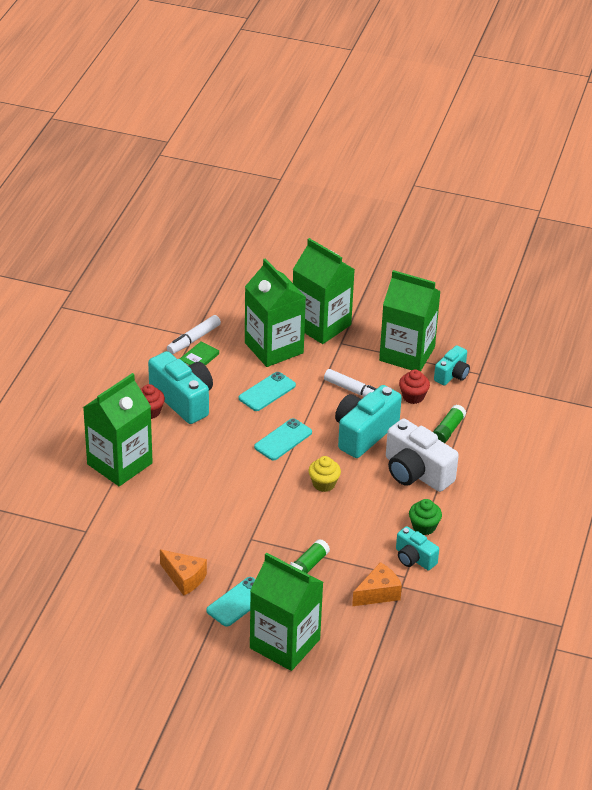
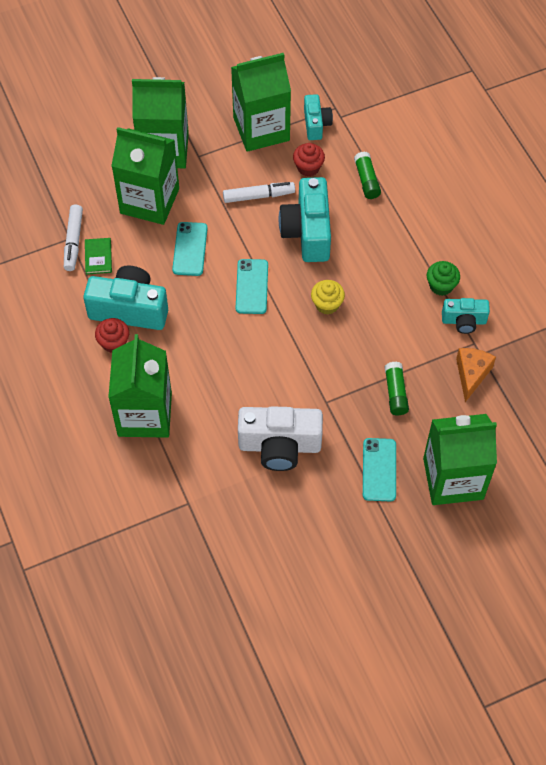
camera: 40 degrees left, 20 degrees up
(184, 578) = (315, 482): orange cheese -> none
(416, 472) = (384, 239): white camera -> white camera (279, 446)

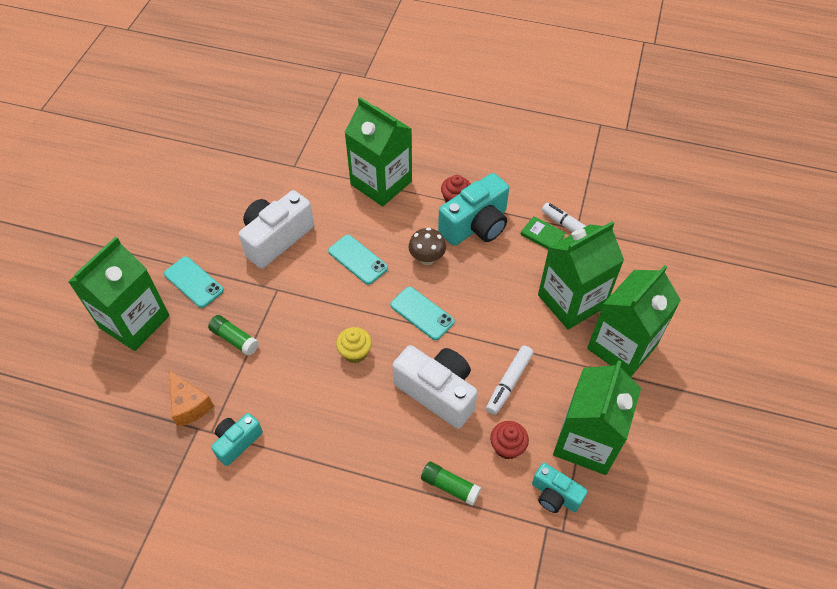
camera: 130 degrees right, 5 degrees down
(190, 249) = (497, 297): turquoise phone -> turquoise phone (357, 259)
(196, 320) = (427, 258): none -> brown mushroom
(307, 232) = (437, 392): turquoise camera -> white camera
(441, 286) = (285, 454): green cupcake -> none

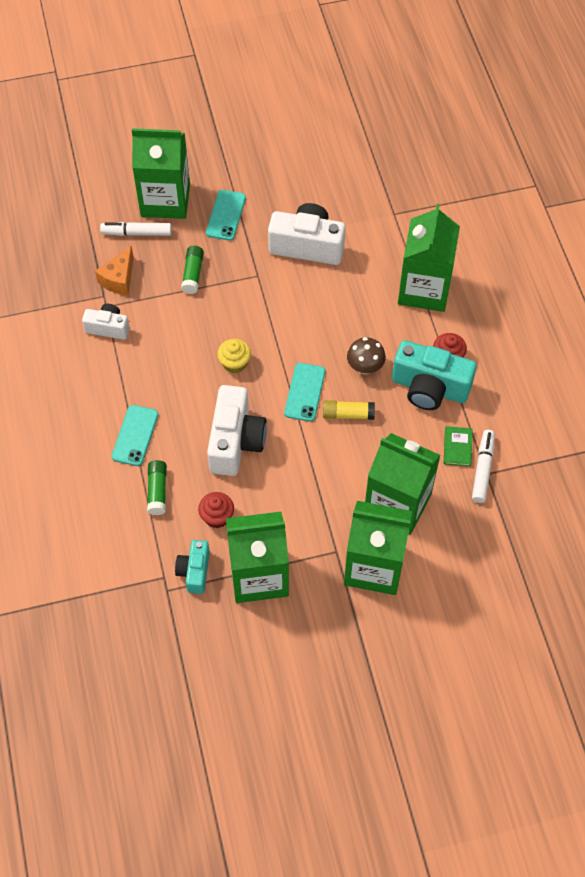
camera: 60 degrees right, 5 degrees up
(237, 442) = (108, 328): turquoise camera -> white camera
(357, 259) = (327, 316): turquoise phone -> turquoise phone (135, 435)
(464, 293) = (348, 414): none -> yellow glue stick
(509, 383) = (278, 491): white marker -> white marker (137, 233)

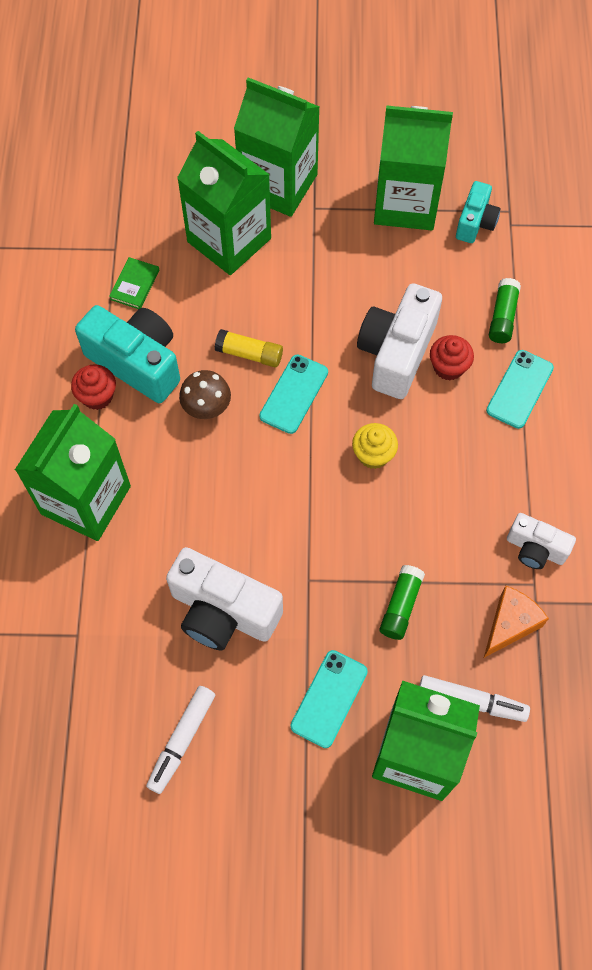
camera: 165 degrees left, 5 degrees up
(217, 517) = (438, 273): red cupcake -> red cupcake (448, 367)
(482, 469) = (117, 254): white marker -> white marker (182, 741)

